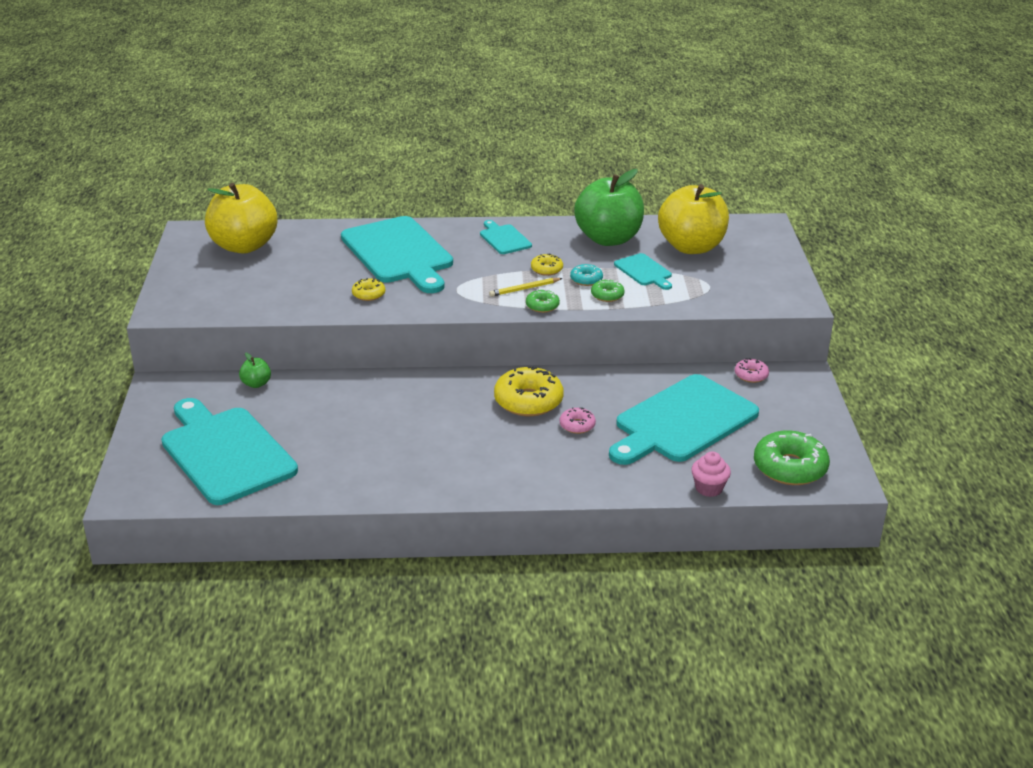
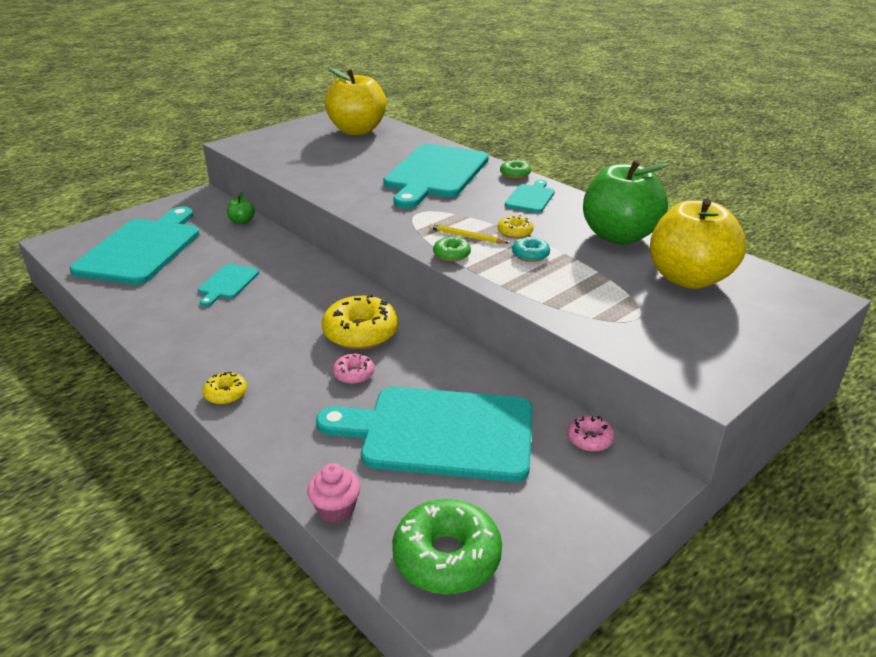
camera: 50 degrees right, 0 degrees up
(368, 294) = (357, 188): yellow donut -> yellow donut (226, 394)
(607, 295) = (521, 275): green donut -> green donut (515, 174)
(644, 271) = (597, 274): turquoise cutting board -> turquoise cutting board (227, 283)

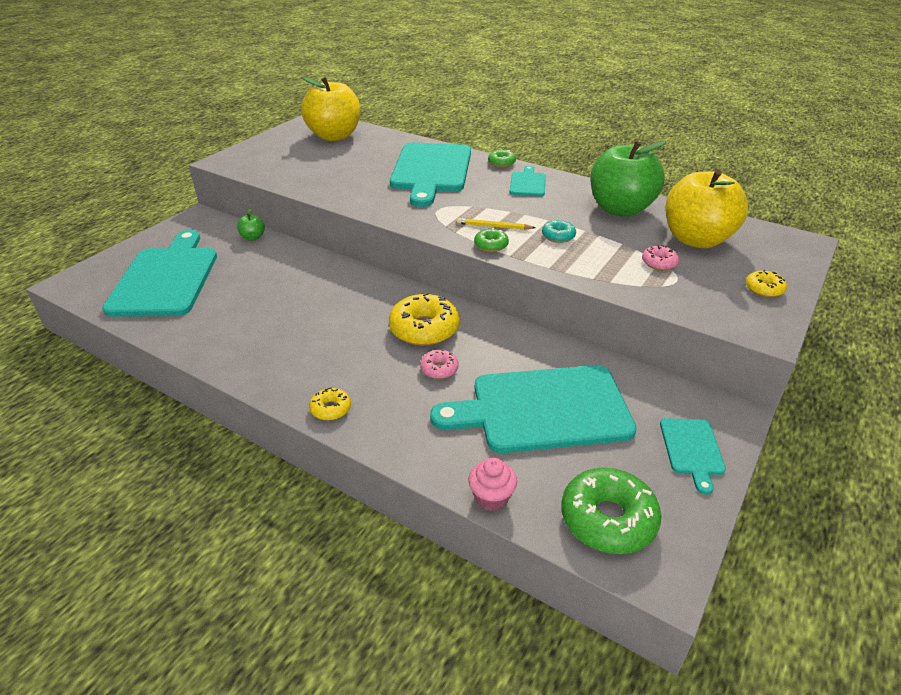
camera: 15 degrees left, 5 degrees up
(227, 283) = (272, 301): turquoise cutting board -> turquoise cutting board (692, 449)
(515, 232) = (533, 217): yellow donut -> yellow donut (764, 289)
(589, 439) = (667, 391): pink donut -> pink donut (659, 263)

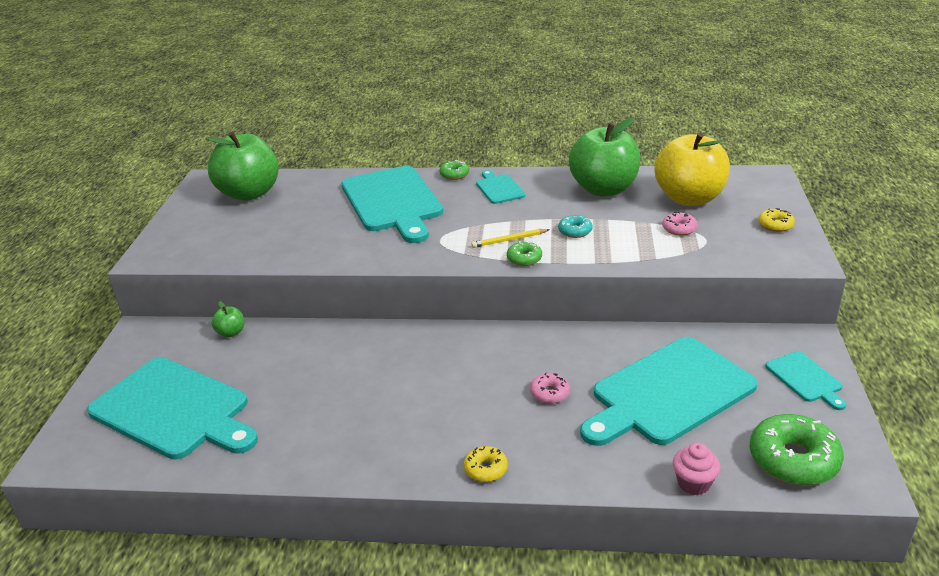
camera: 25 degrees left, 5 degrees down
(166, 278) = (174, 410): turquoise cutting board -> turquoise cutting board turned 150 degrees clockwise
(334, 136) = (249, 193): yellow apple -> green apple
(424, 329) = (501, 362): yellow donut -> none

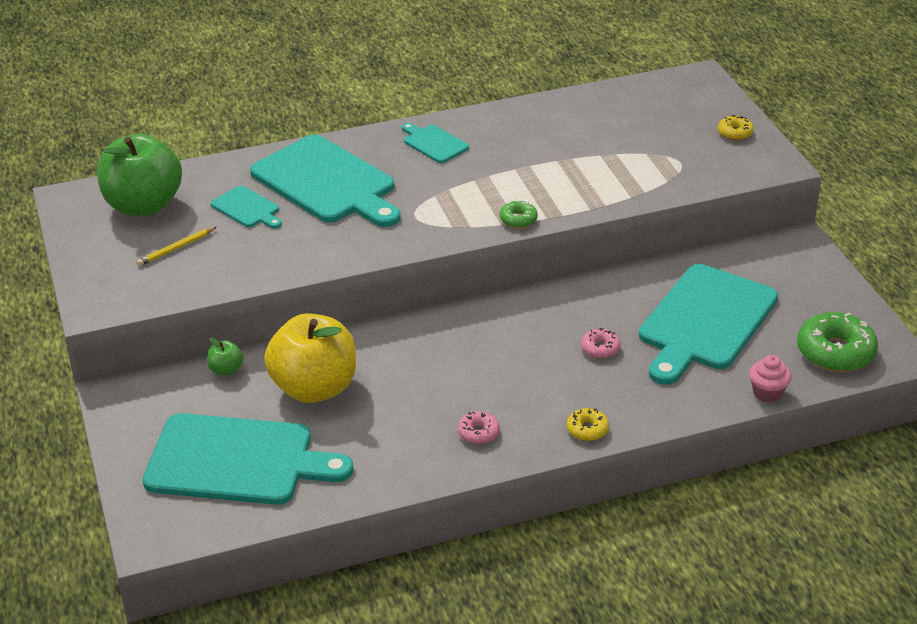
camera: 25 degrees left, 5 degrees up
(454, 175) = (371, 135): green donut -> none
(509, 240) = (488, 202): yellow pencil -> yellow pencil (176, 248)
(575, 231) = (548, 178): turquoise donut -> none
(604, 189) = (546, 123): green apple -> none
(679, 229) = (648, 155): pink donut -> pink donut (478, 433)
(689, 198) = (638, 118): yellow apple -> yellow apple (314, 388)
(805, 379) = (813, 279): turquoise cutting board -> turquoise cutting board (247, 208)

